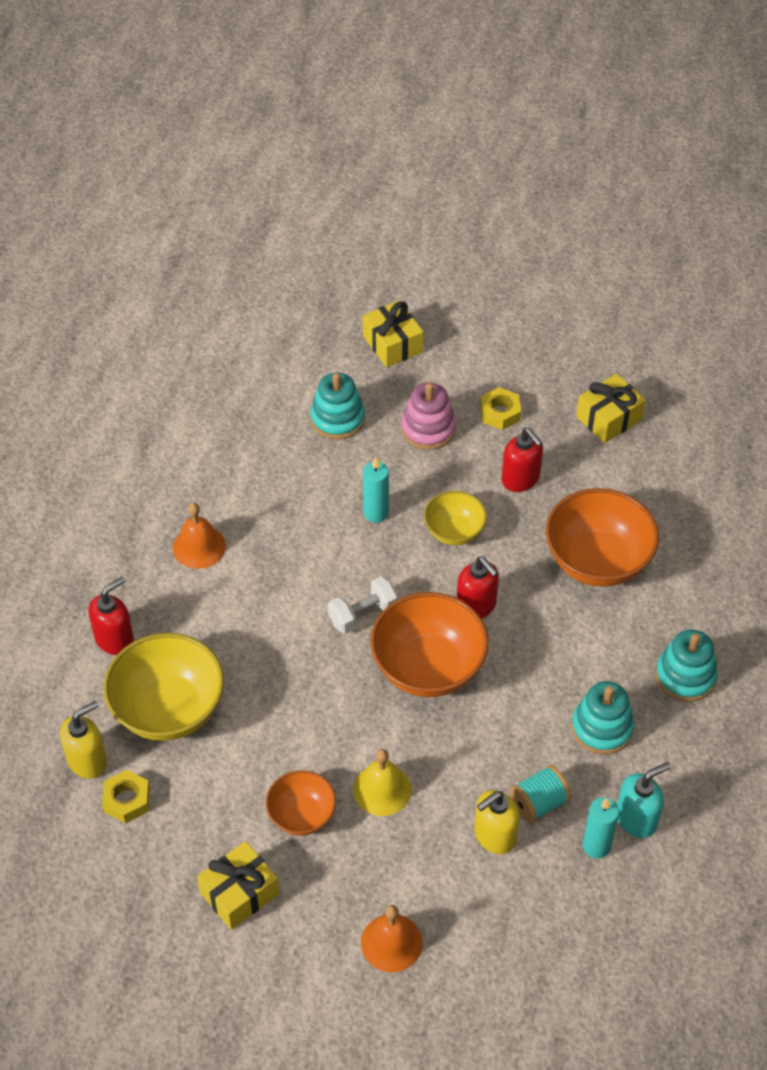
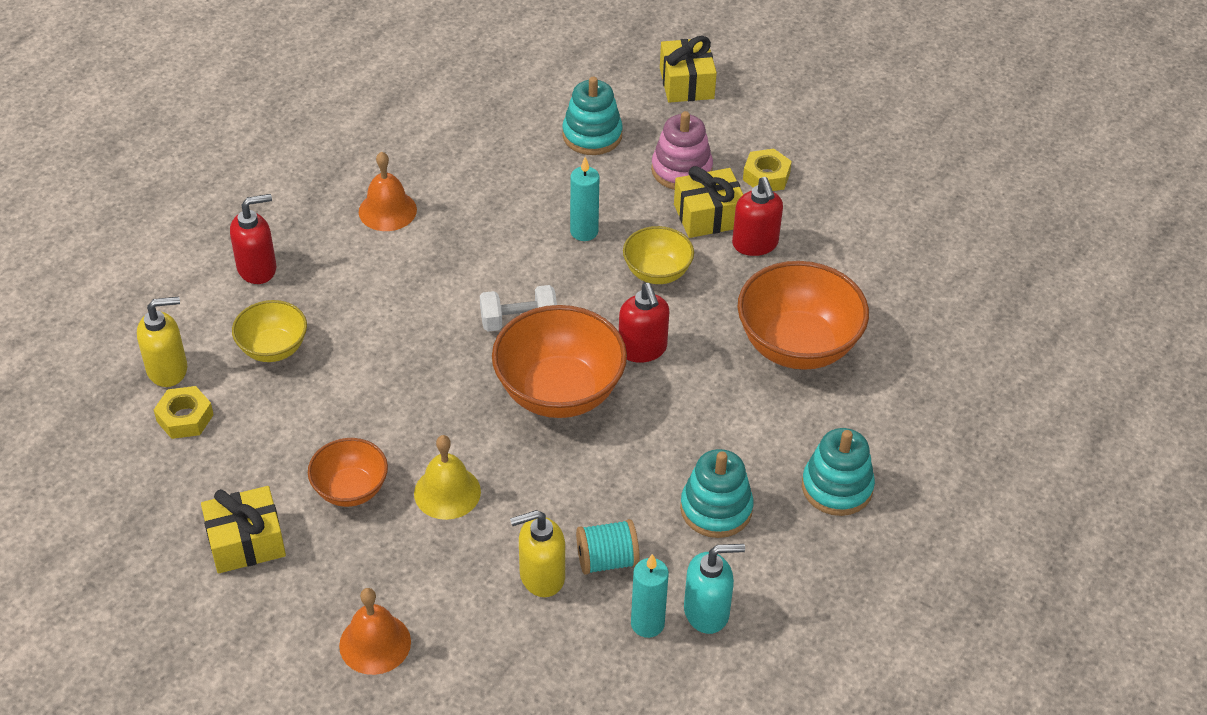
camera: 20 degrees right, 5 degrees down
(168, 710) = (273, 348): yellow bowl -> yellow bowl, size x0.57
(608, 418) = (882, 214): yellow gift -> yellow gift (708, 216)

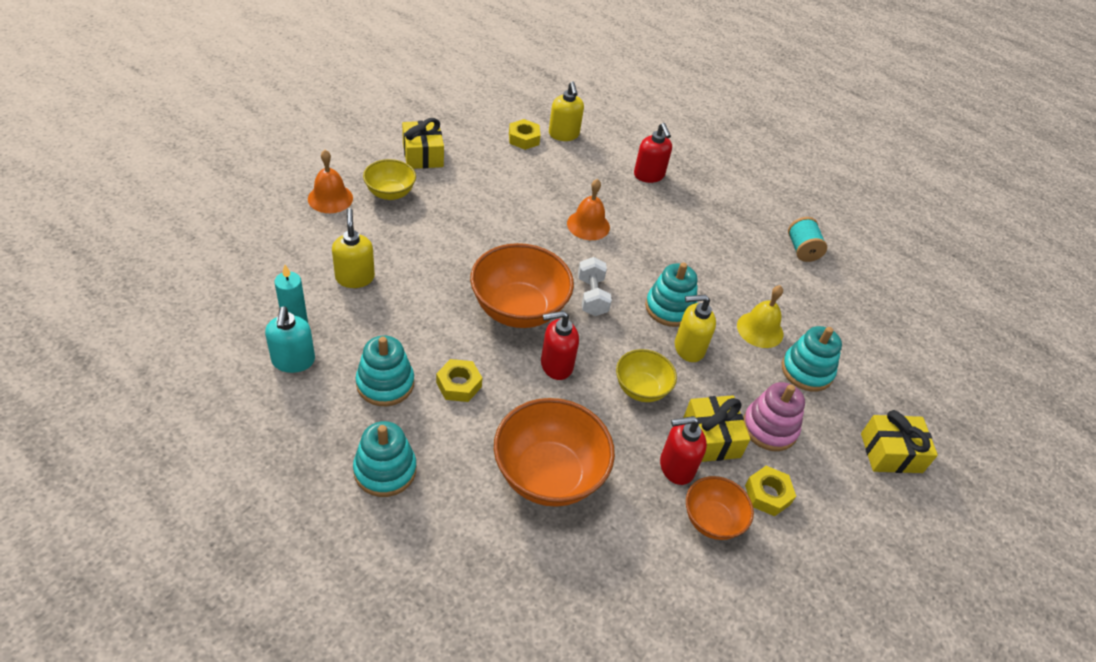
camera: 90 degrees right, 0 degrees up
(273, 348) = (576, 177): yellow bowl -> yellow bowl (390, 193)
(350, 489) = (452, 199): orange bowl -> orange bowl (712, 520)
(387, 210) = (707, 240): orange bell -> orange bell (588, 225)
(447, 492) = (439, 241): yellow bell -> yellow bell (760, 329)
(521, 248) = (669, 308): none -> turquoise stacking toy
(584, 232) = (688, 348): turquoise candle -> yellow soap dispenser
(607, 560) = (357, 313): turquoise spool -> turquoise spool (802, 250)
(697, 437) = (459, 385): none -> yellow nut

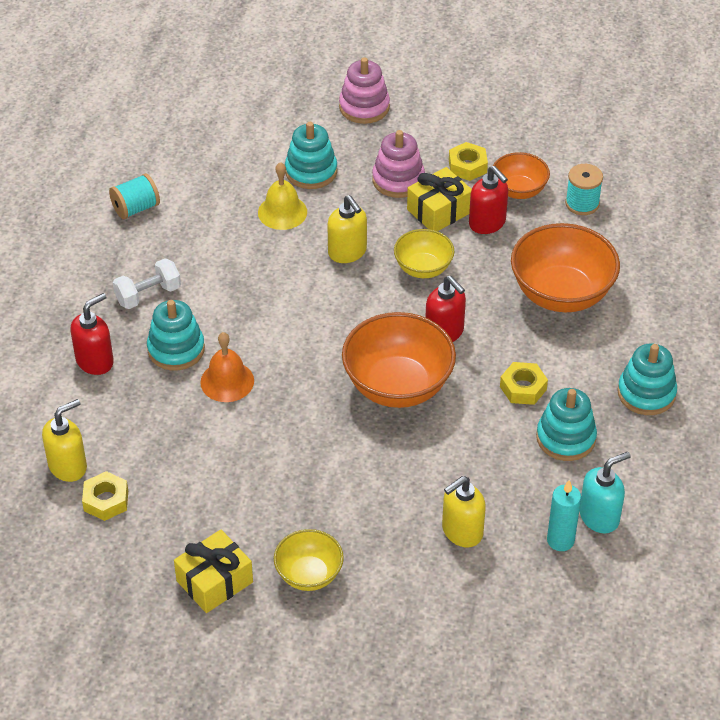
camera: 110 degrees left, 0 degrees up
(330, 198) = (362, 624): orange bell -> none
(592, 296) = (335, 340): white dumbbell -> white dumbbell (148, 295)
(665, 568) = (582, 203): none -> turquoise spool
(669, 308) = (304, 280): turquoise stacking toy -> turquoise stacking toy (176, 349)
(891, 453) = (364, 107): yellow gift -> pink stacking toy

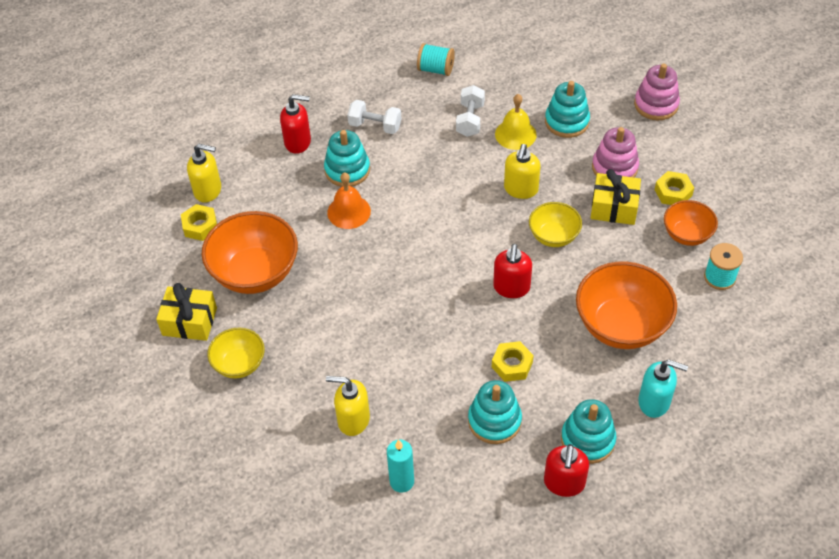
camera: 50 degrees right, 5 degrees up
(227, 228) = (470, 120): none -> white dumbbell
(398, 386) = (438, 297): orange bowl -> orange bowl (255, 273)
(487, 223) = (635, 240): red soap dispenser -> red soap dispenser (564, 483)
(599, 517) = (446, 490): turquoise soap dispenser -> turquoise soap dispenser (654, 402)

